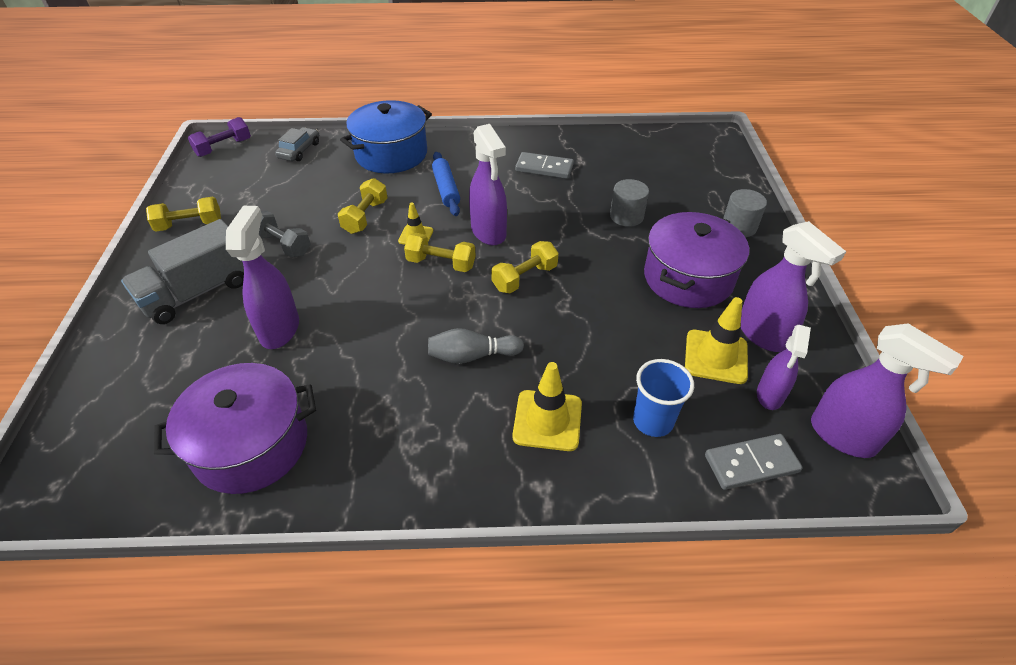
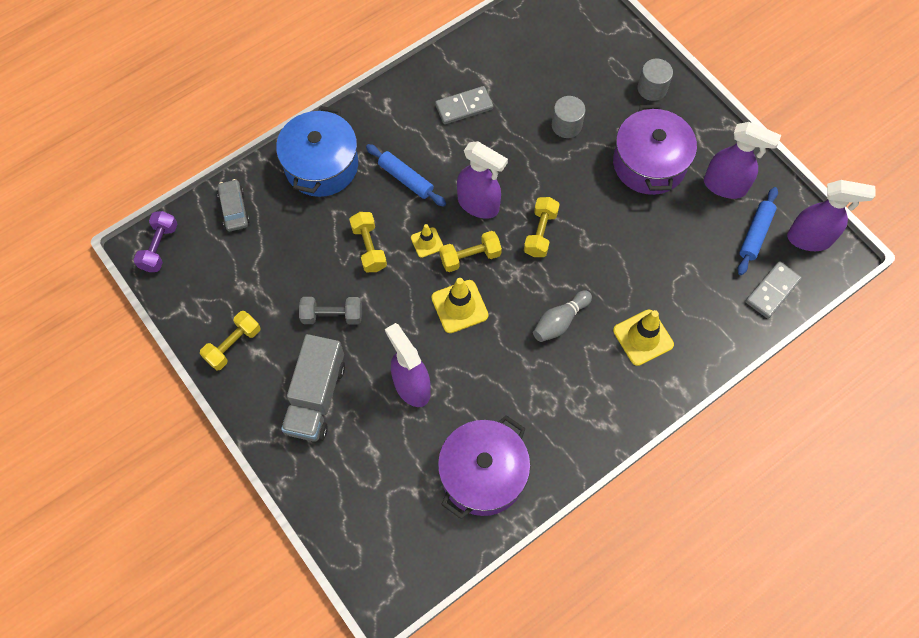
camera: 35 degrees left, 20 degrees up
(653, 421) = (702, 297): blue cup -> none
(716, 357) = (708, 223): yellow traffic cone -> yellow traffic cone (459, 306)
(770, 395) = (755, 234): purple spray bottle -> blue rolling pin

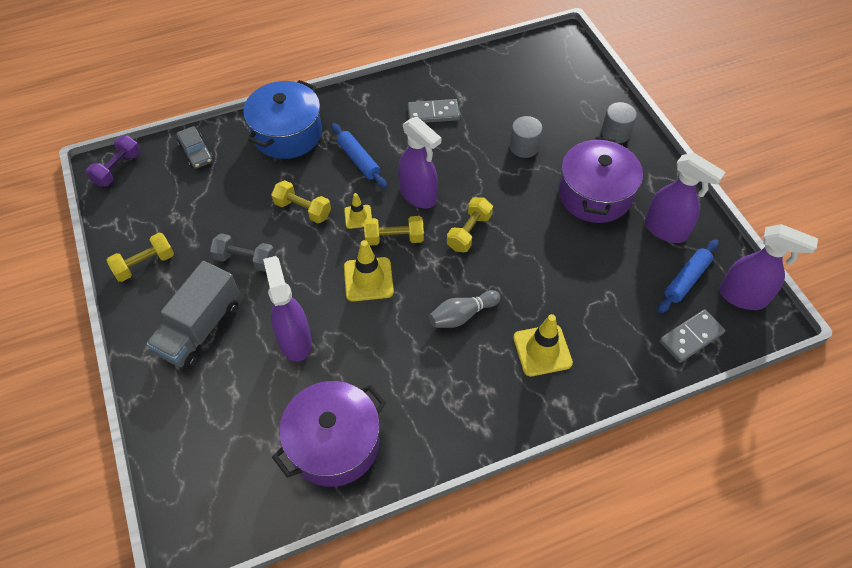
camera: 15 degrees right, 10 degrees down
(234, 209) = (196, 152): grey car -> grey car turned 150 degrees clockwise
(369, 248) = (303, 209): yellow dumbbell -> yellow dumbbell turned 60 degrees counterclockwise

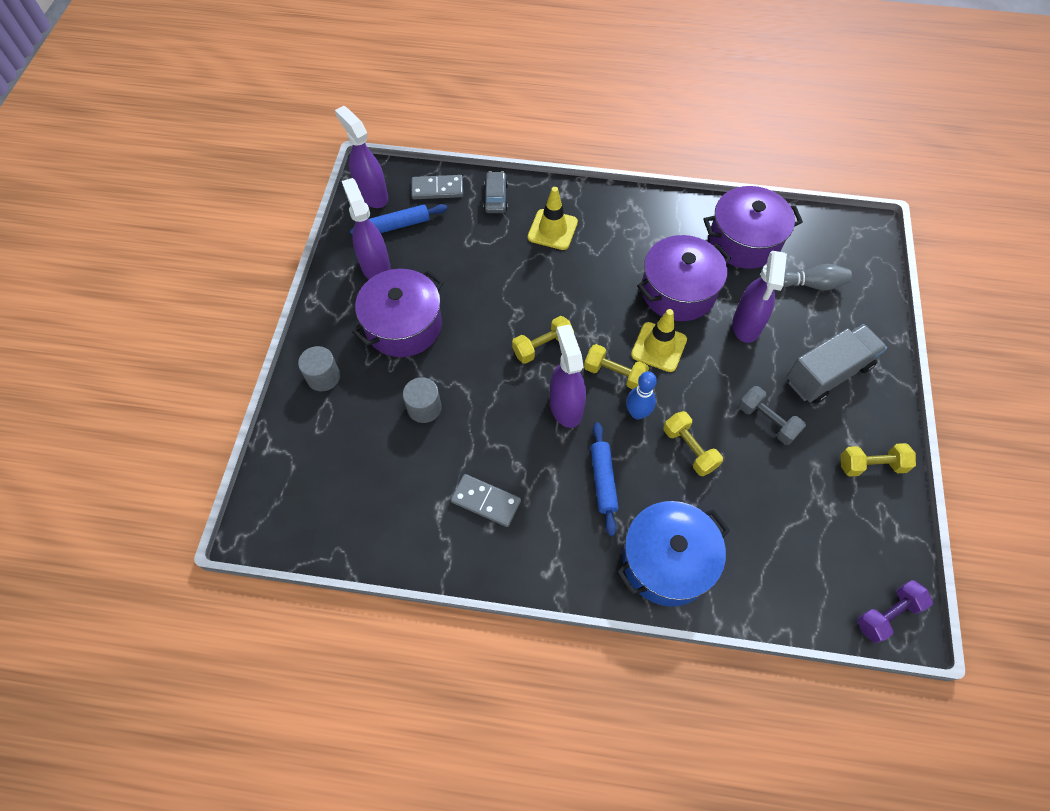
camera: 150 degrees left, 5 degrees up
(196, 152) = (785, 590): grey car -> grey car (496, 197)
(358, 217) = (637, 413): yellow traffic cone -> blue bowling pin
(378, 344) = (678, 291): none -> purple pot
(462, 315) = (596, 281): grey bowling pin -> grey bowling pin (812, 284)

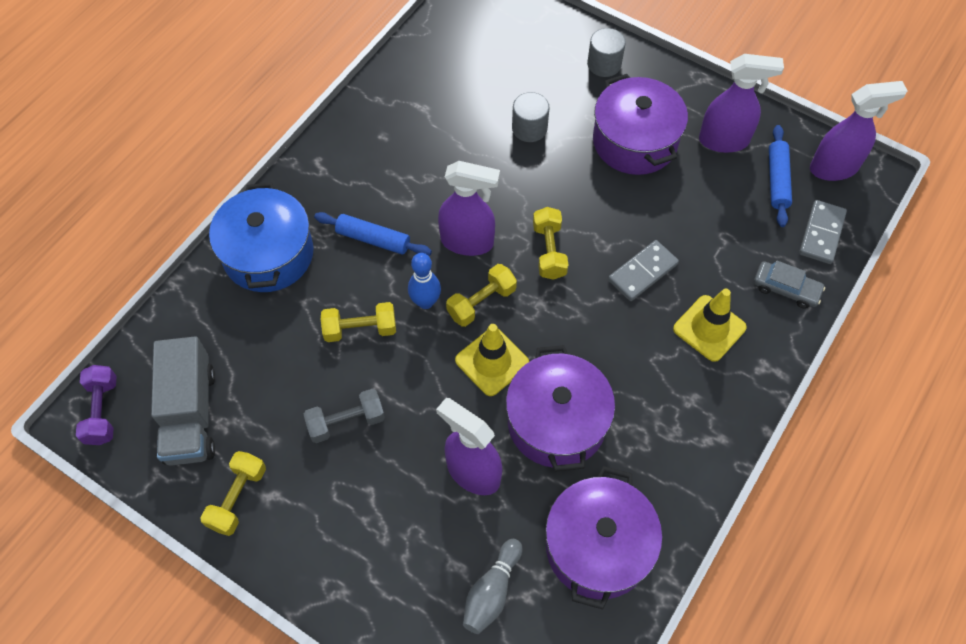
camera: 115 degrees right, 0 degrees up
(486, 501) = (408, 142): grey domino -> grey domino (642, 272)
(828, 374) = (364, 525): grey truck -> grey truck (191, 414)

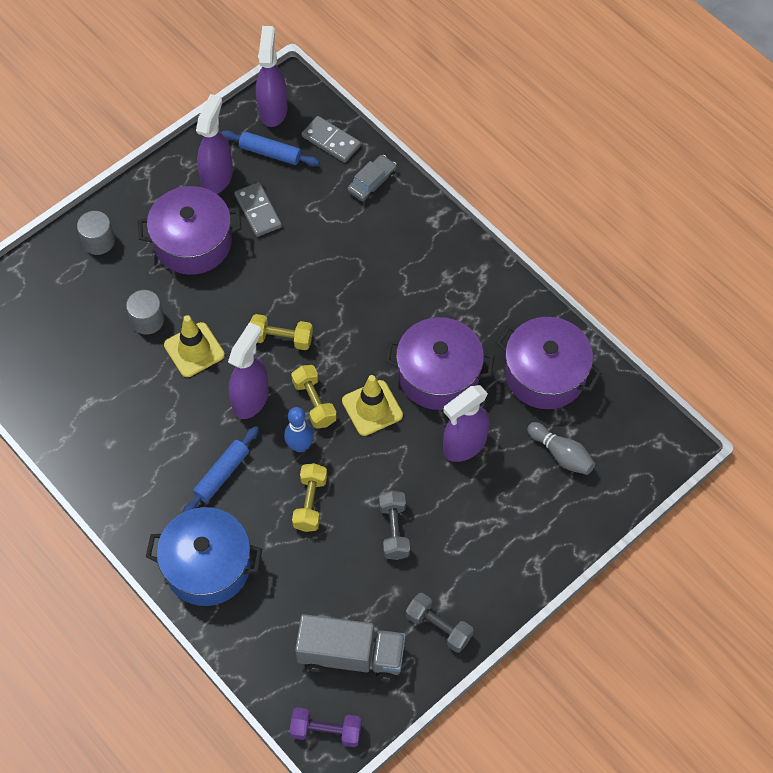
camera: 75 degrees left, 0 degrees up
(238, 498) = (438, 627): yellow dumbbell -> grey dumbbell
(642, 272) = (324, 276): grey domino -> grey domino (258, 211)
(709, 328) = (390, 245): yellow traffic cone -> yellow traffic cone (194, 350)

